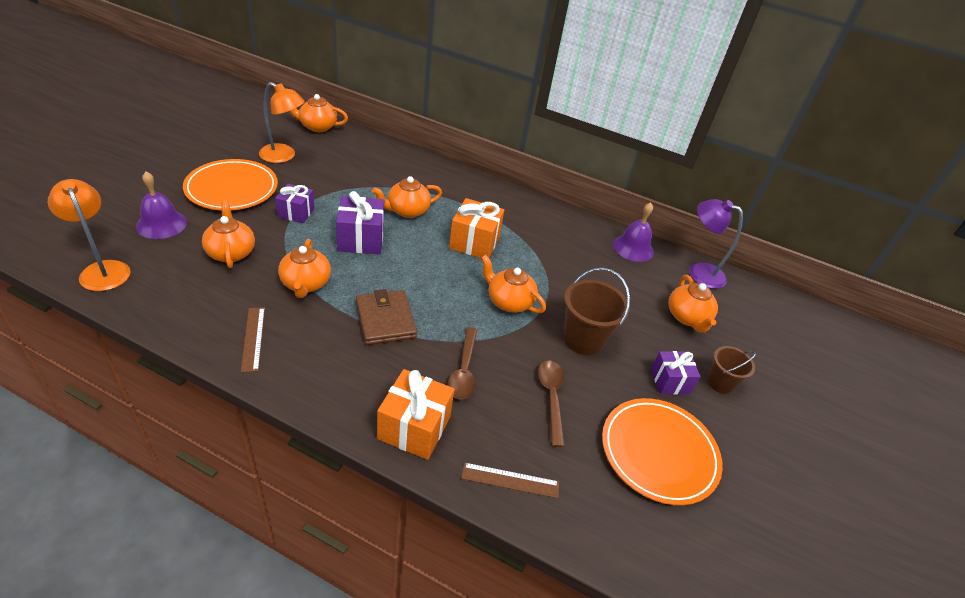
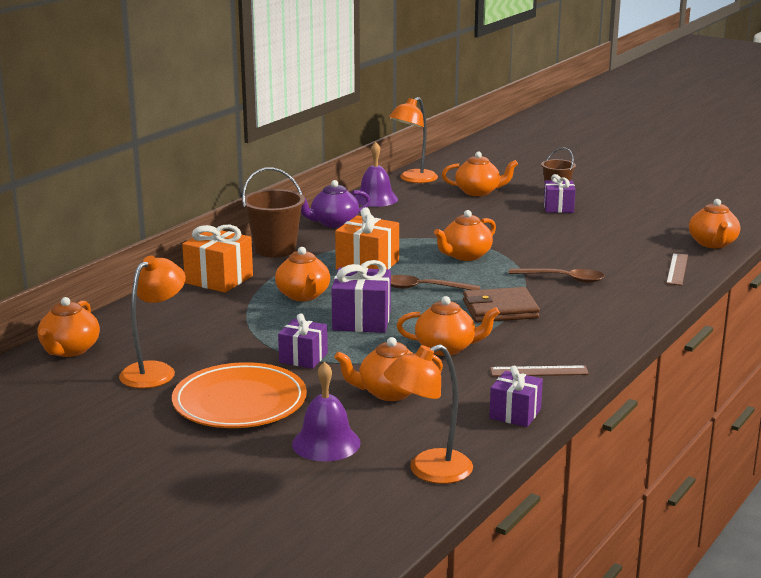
camera: 75 degrees left, 20 degrees down
(177, 319) = (515, 414): none -> purple gift
(414, 427) = (635, 300): orange gift -> orange gift (219, 279)
(551, 398) = (587, 249): brown spoon -> brown spoon (424, 288)
(563, 224) = (333, 223): none -> purple teapot
(583, 339) = (514, 231): brown bucket -> brown bucket (275, 249)
(607, 535) = (713, 244): none -> orange teapot
(659, 452) = (634, 220): orange plate -> none
(699, 272) = (413, 179): purple lamp -> orange lamp

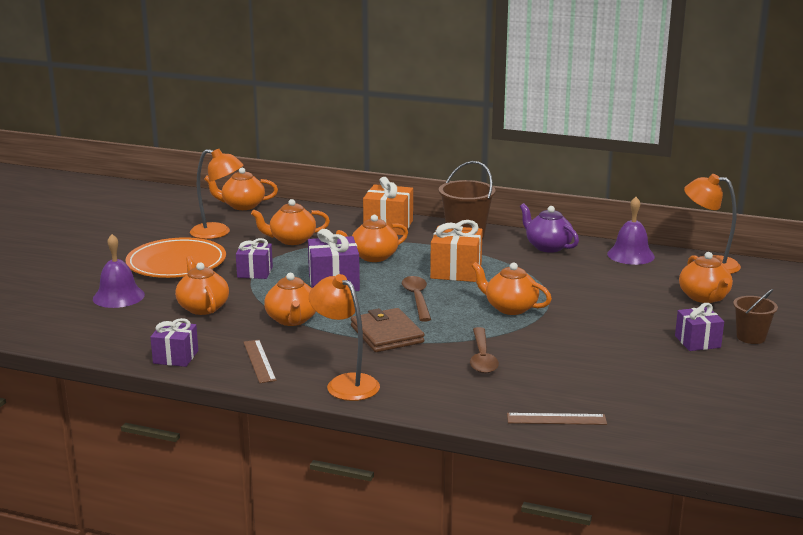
camera: 75 degrees right, 0 degrees up
(428, 471) = (79, 334): orange lamp -> orange lamp (345, 383)
(713, 244) = (662, 440): orange teapot -> orange teapot (291, 240)

